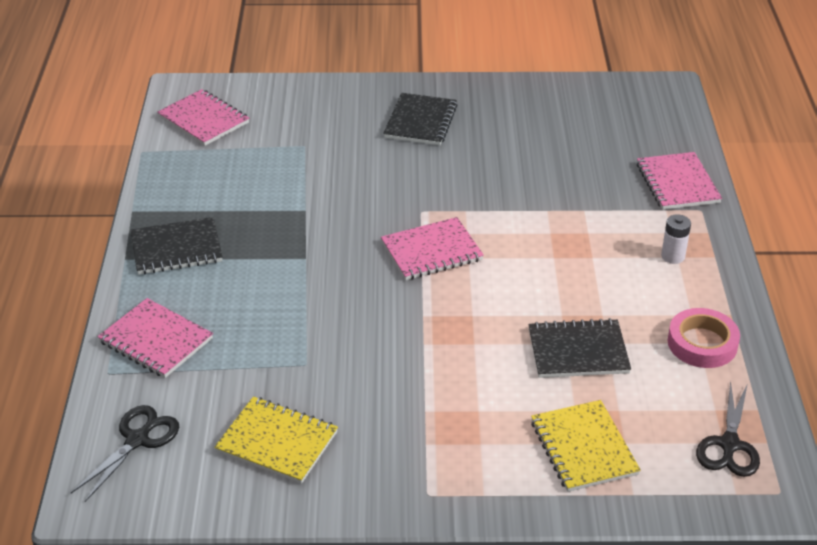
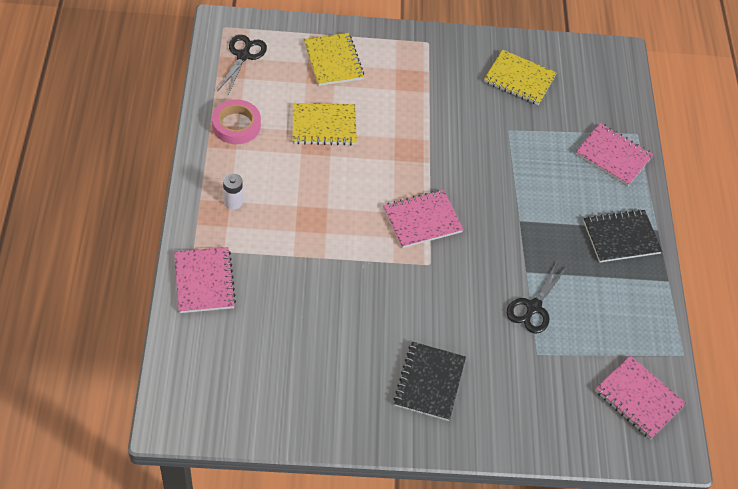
camera: 175 degrees right, 15 degrees up
(137, 440) = (604, 87): black scissors -> black scissors (533, 307)
(578, 351) = (324, 126): black notebook -> yellow notebook

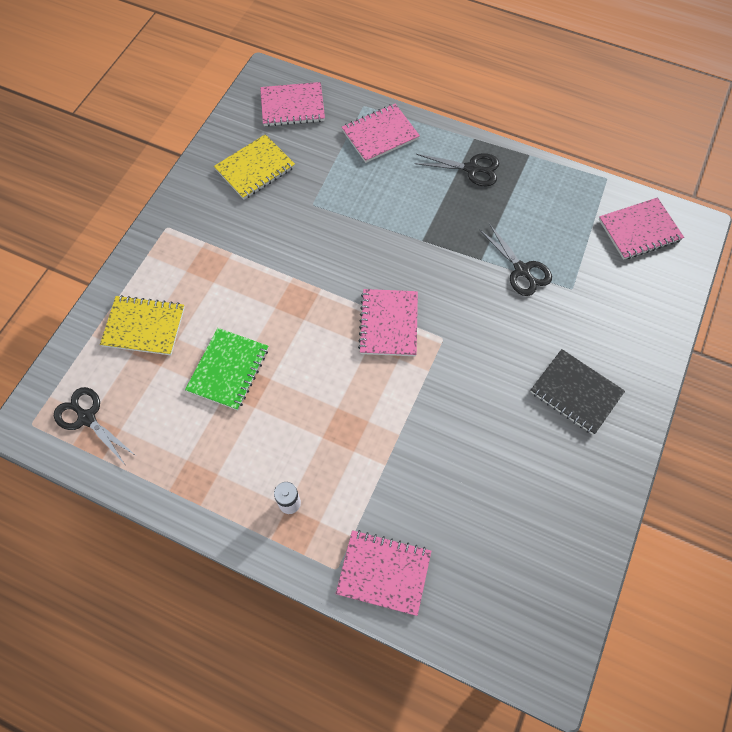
camera: 60 degrees left, 10 degrees up
(236, 125) = (184, 462): pink tape -> none
(324, 126) = (228, 370): yellow notebook -> green notebook
(601, 83) = (292, 106): none -> pink notebook
(621, 237) = (471, 169): black notebook -> black scissors

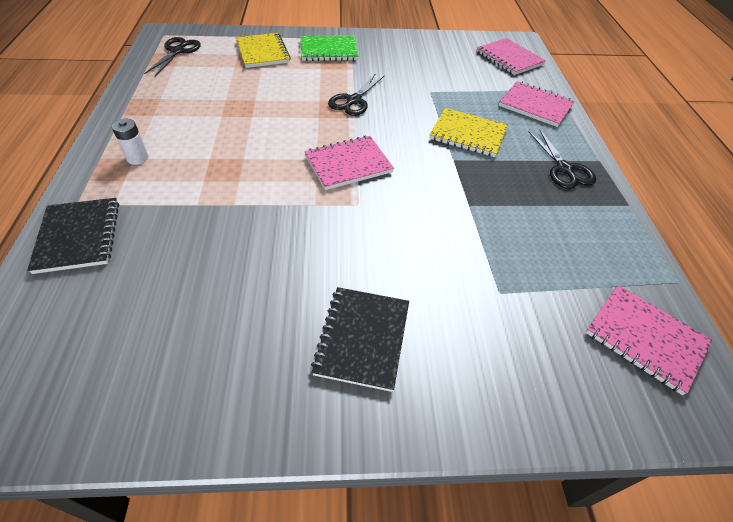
camera: 60 degrees right, 15 degrees down
(228, 370) = (248, 95): green notebook -> green notebook (329, 50)
(255, 168) = (435, 58): yellow notebook -> yellow notebook (468, 134)
(383, 572) = (78, 236): pink notebook -> black notebook
(522, 270) = (484, 240): black scissors -> black scissors (354, 100)

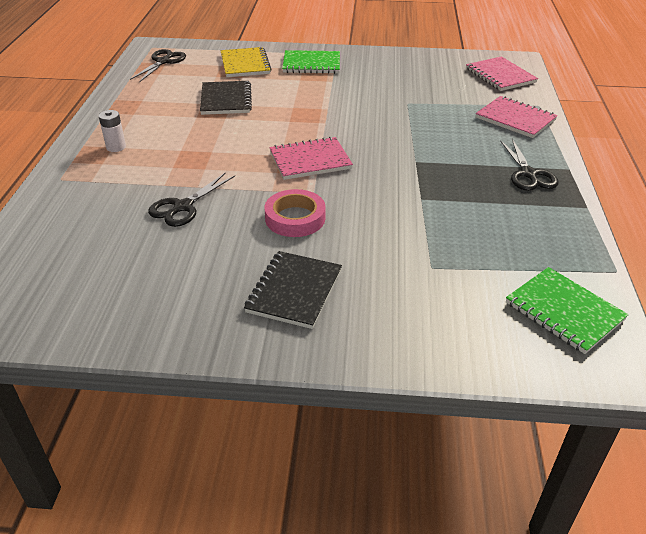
camera: 10 degrees right, 10 degrees down
(78, 236) = (59, 203): black notebook -> black notebook (226, 100)
(345, 239) = (295, 218): none -> pink tape
(354, 100) = (327, 108): black scissors -> black scissors (183, 207)
(468, 134) = (436, 141): yellow notebook -> none
(645, 338) = (564, 311): pink notebook -> green notebook

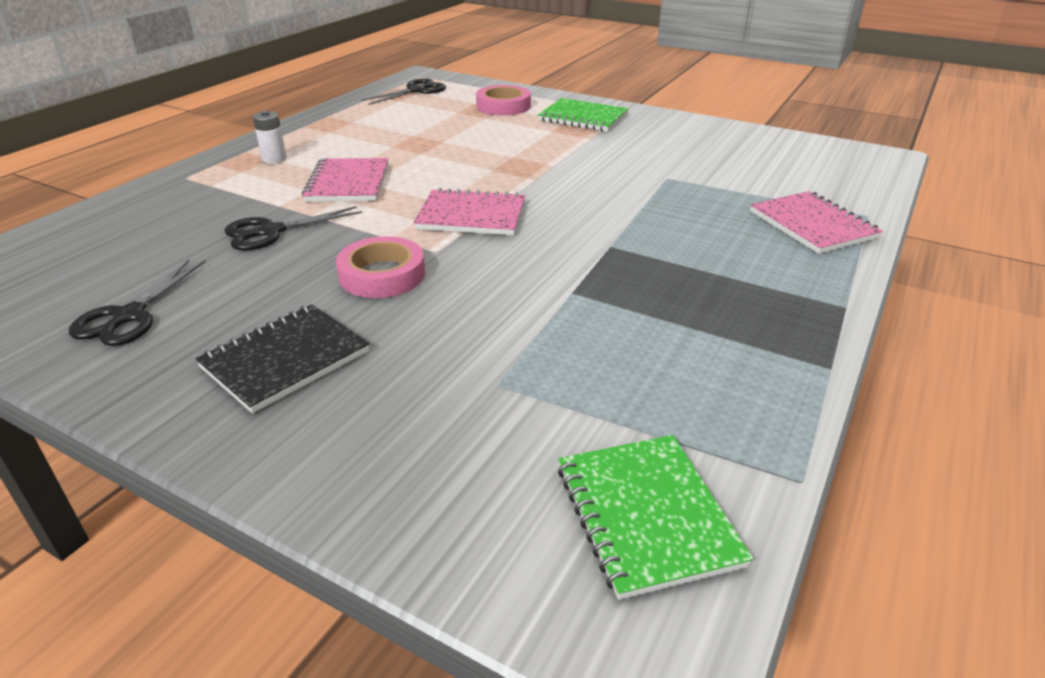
camera: 25 degrees right, 5 degrees down
(226, 100) = (442, 136): black notebook -> none
(245, 64) = (503, 106): yellow notebook -> pink tape
(500, 76) = (836, 170): pink notebook -> pink notebook (348, 183)
(528, 174) = (769, 299): black scissors -> black scissors (129, 316)

